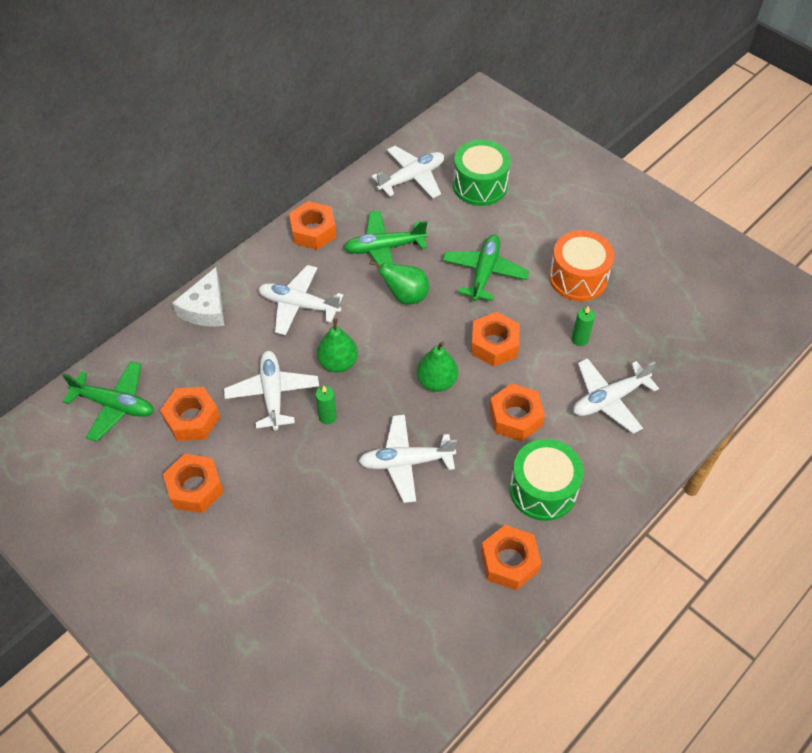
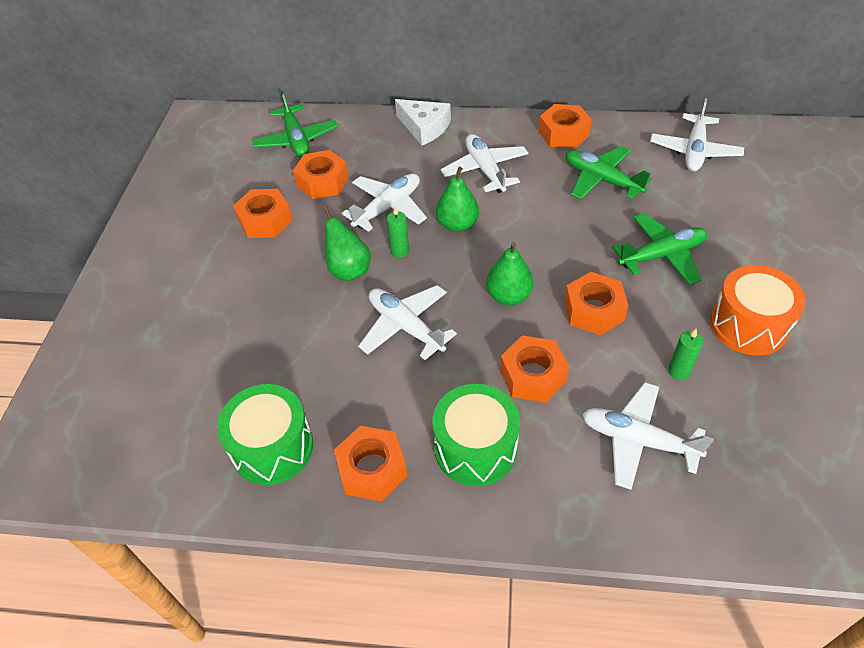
camera: 55 degrees right, 5 degrees down
(205, 308) = (424, 127): white cheese -> white cheese turned 120 degrees counterclockwise
(405, 296) = (570, 222): green pear -> green pear (349, 270)
(412, 178) = (694, 151): white plane -> white plane turned 90 degrees clockwise
(480, 185) = (750, 194): green drum -> green drum (272, 447)

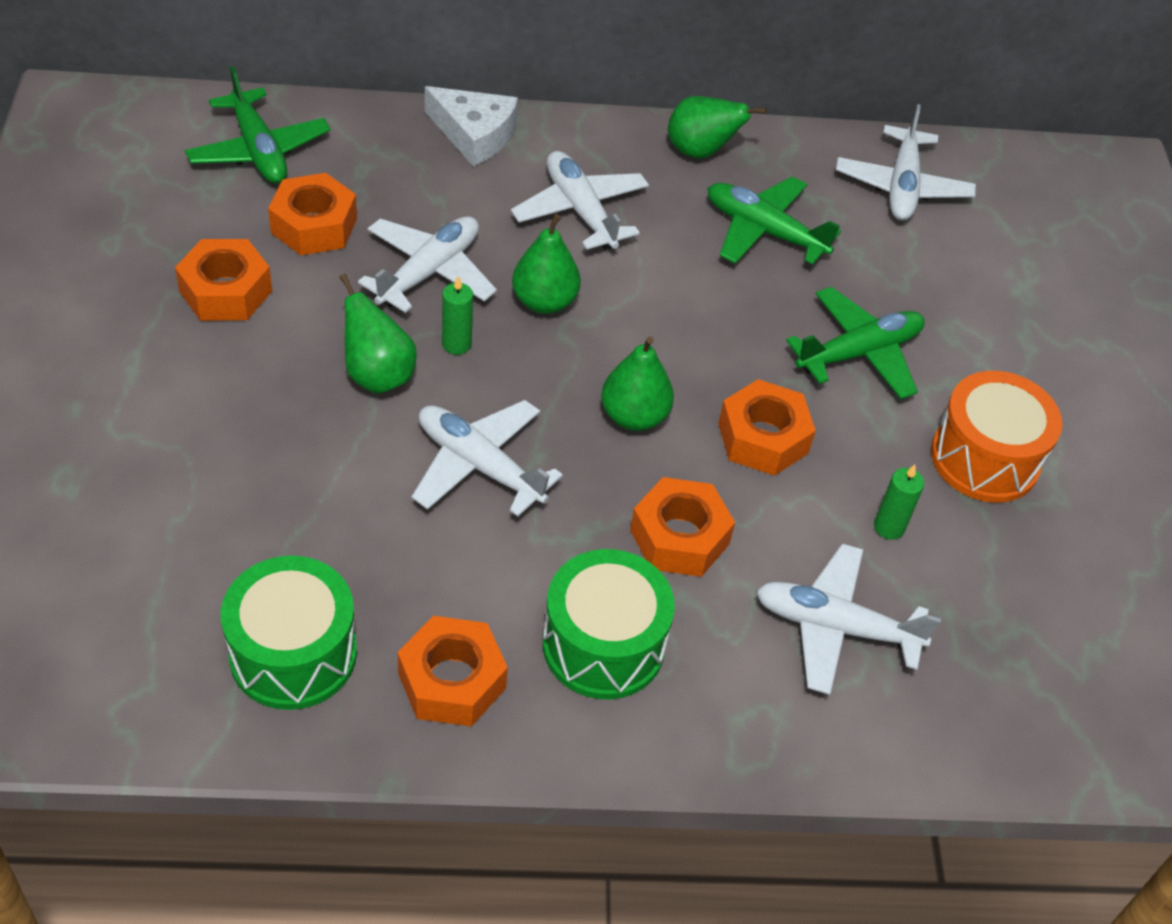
camera: 15 degrees left, 0 degrees up
(563, 133) = (700, 152): orange nut -> green pear

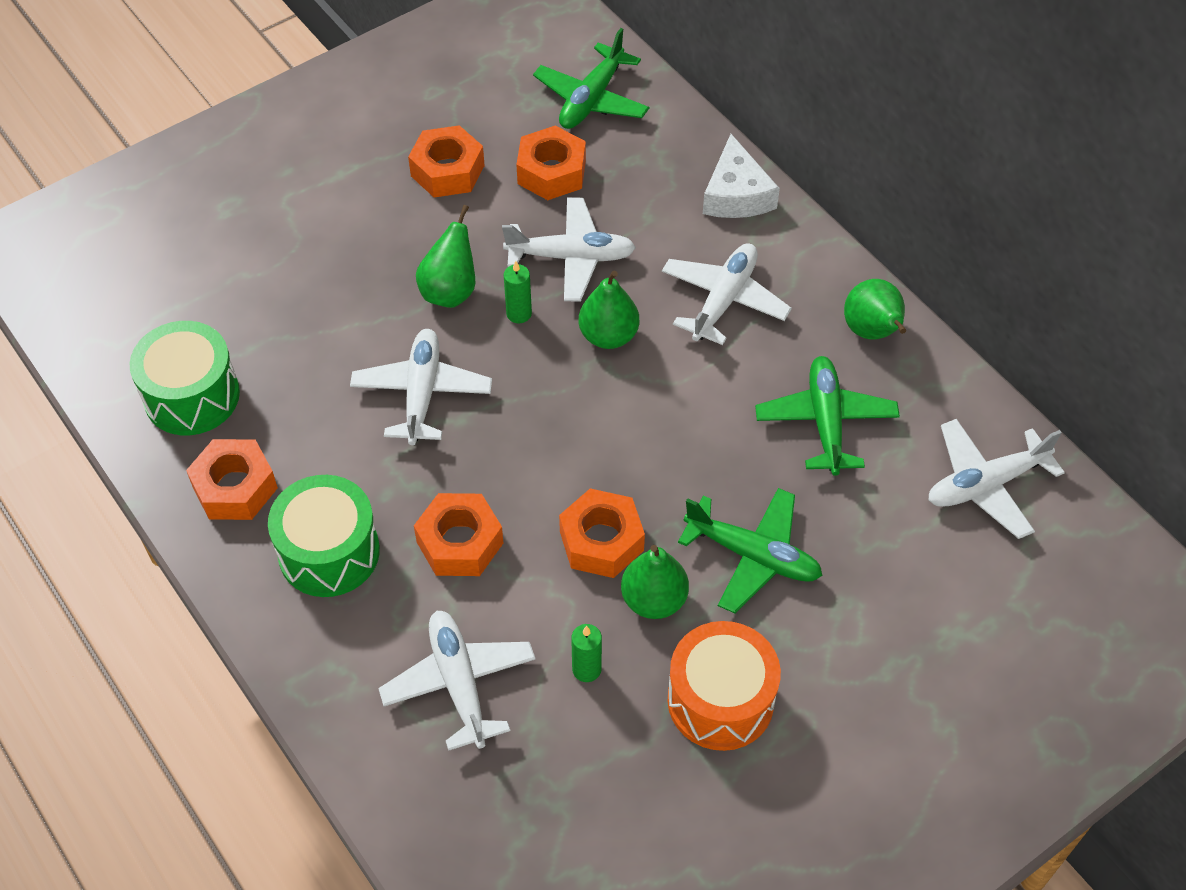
camera: 60 degrees right, 5 degrees up
(634, 416) = (548, 452): green pear -> green pear (653, 600)

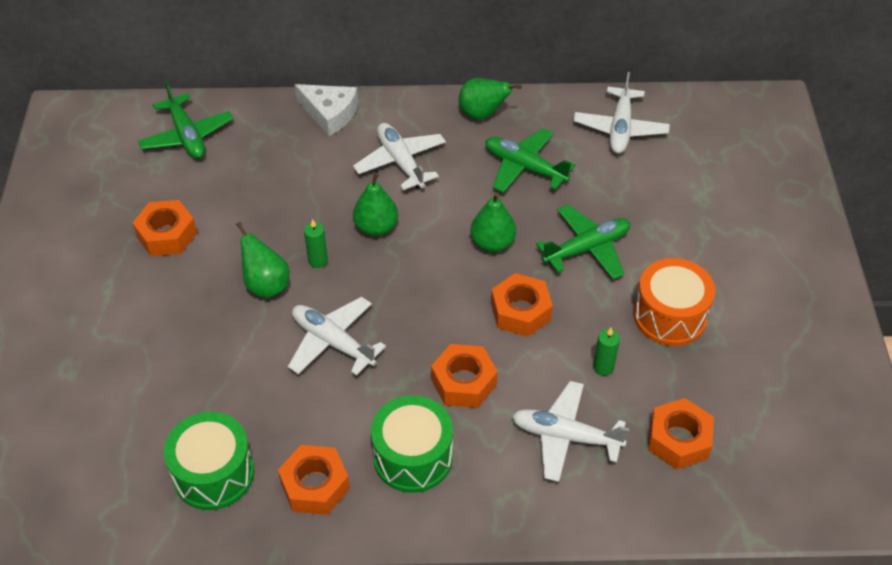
camera: 55 degrees left, 5 degrees down
(551, 172) = (224, 185): orange nut -> orange nut (678, 440)
(571, 257) = (300, 212): white plane -> none
(653, 600) = (580, 309): green pear -> green pear (492, 243)

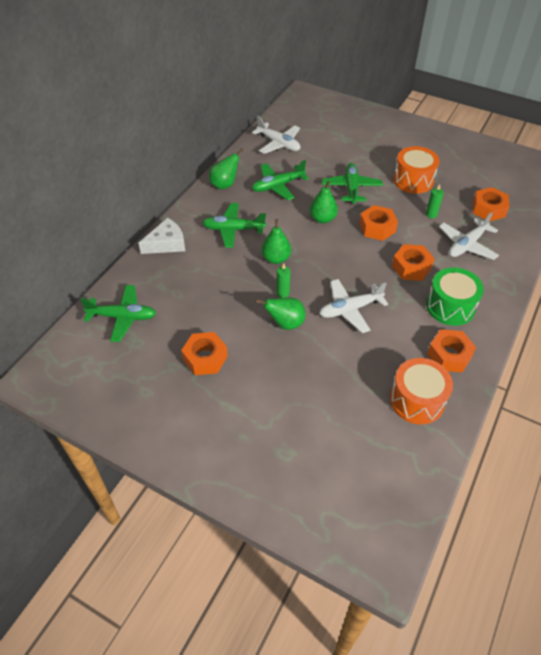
camera: 60 degrees left, 0 degrees up
(214, 474) = (417, 400): green drum -> orange drum
(401, 162) = (233, 229): white plane -> green plane

